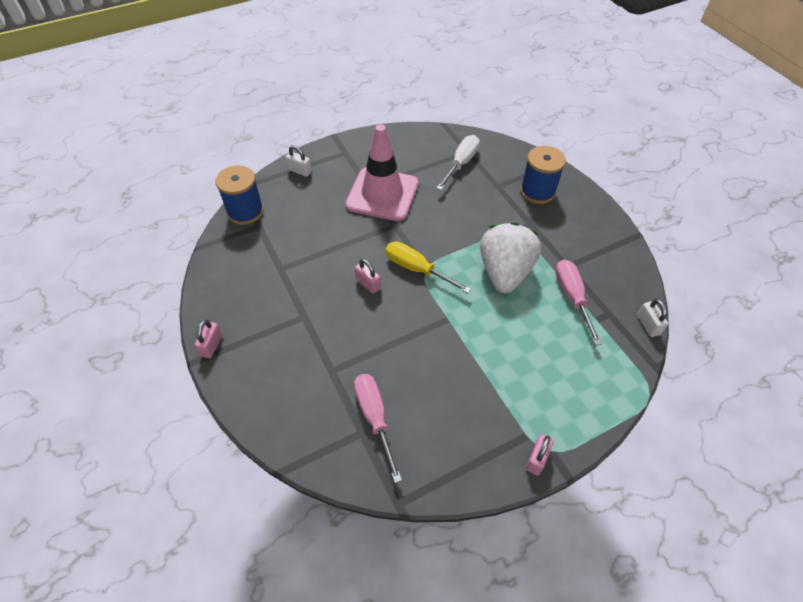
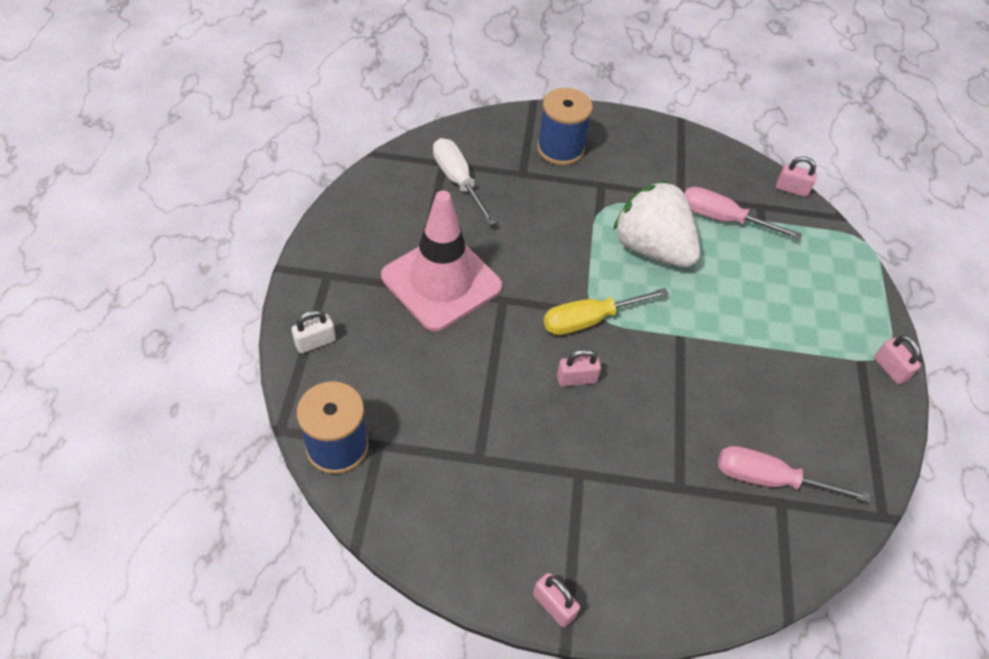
camera: 60 degrees left, 0 degrees up
(648, 325) = (791, 189): white padlock -> pink padlock

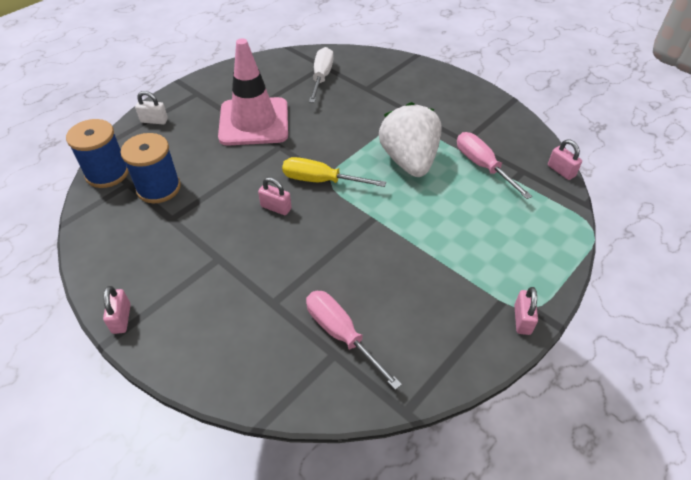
camera: 40 degrees right, 5 degrees down
(560, 149) = (406, 85): blue spool -> blue spool (158, 188)

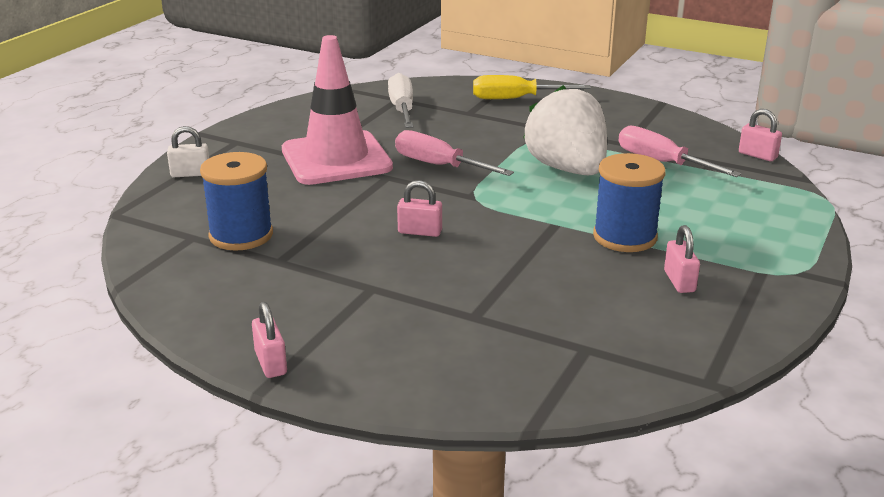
camera: 15 degrees left, 20 degrees down
(107, 173) = (154, 231): blue spool -> blue spool (625, 237)
(320, 180) = (463, 200): yellow screwdriver -> yellow screwdriver (514, 99)
(340, 334) = (582, 329): pink screwdriver -> pink screwdriver (438, 165)
(522, 320) = (795, 283): pink padlock -> pink padlock (679, 281)

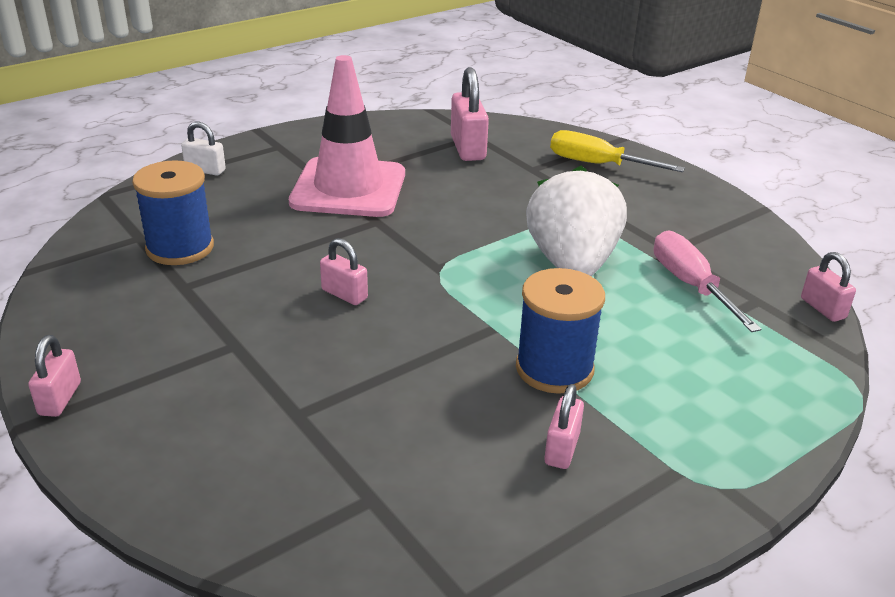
camera: 25 degrees right, 5 degrees up
(402, 109) = (468, 148): white screwdriver -> pink padlock
(438, 165) = (439, 222): pink screwdriver -> none

